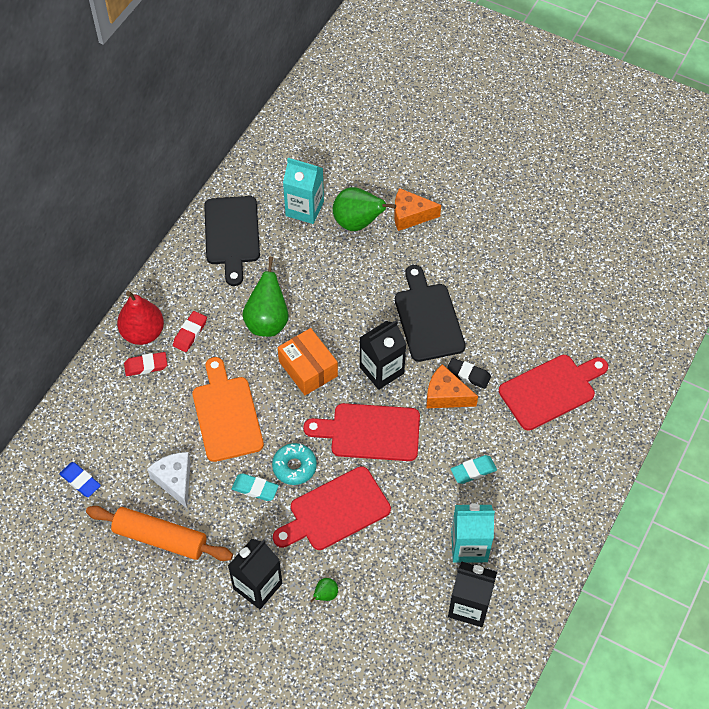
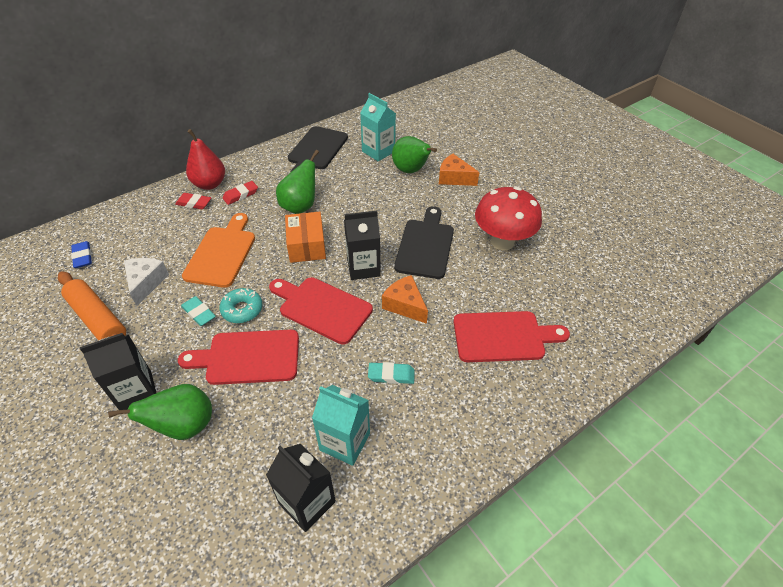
camera: 25 degrees right, 10 degrees down
(325, 595) = (184, 426): green pear -> green pear, size x2.20
(468, 375) = (434, 297): black eraser -> none
(501, 282) = (502, 241): none -> red mushroom

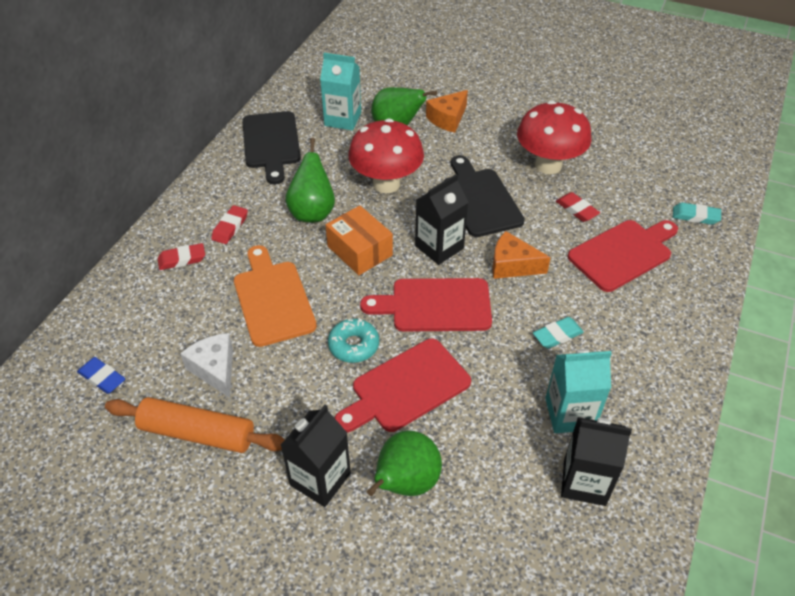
camera: 30 degrees left, 0 degrees up
(199, 313) = (310, 371): turquoise eraser -> turquoise eraser (695, 216)
(209, 184) = (179, 230): red pear -> none
(367, 207) = (386, 184): none -> red mushroom
(454, 178) = (448, 119): orange cheese -> orange cheese turned 45 degrees counterclockwise
(495, 285) = (576, 210): none -> red eraser

